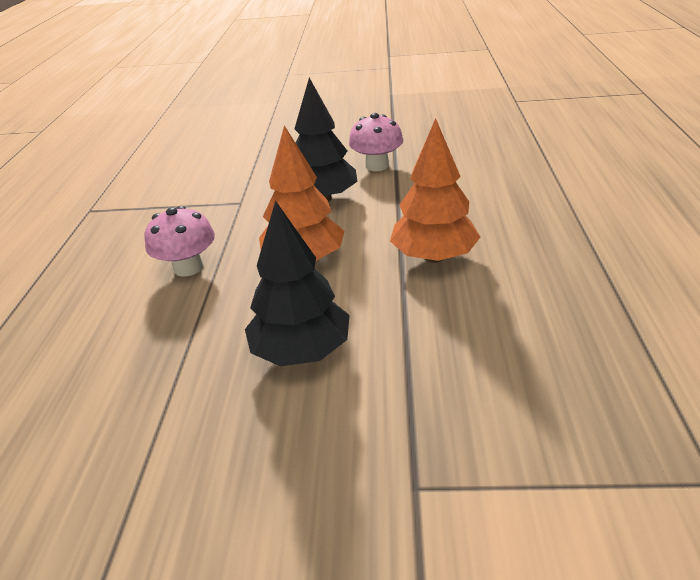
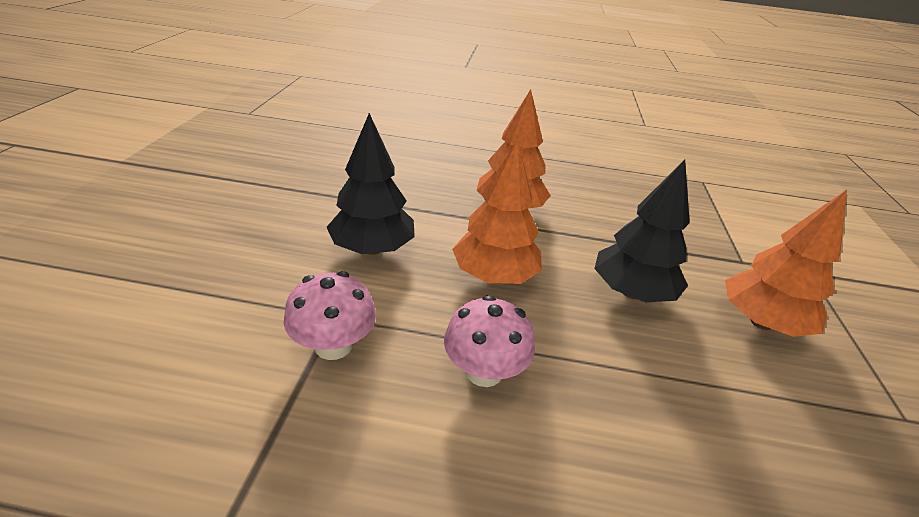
camera: 90 degrees left, 0 degrees up
(266, 474) = (761, 322): none -> orange tree
(377, 165) = (320, 205): pink mushroom -> pink mushroom (333, 345)

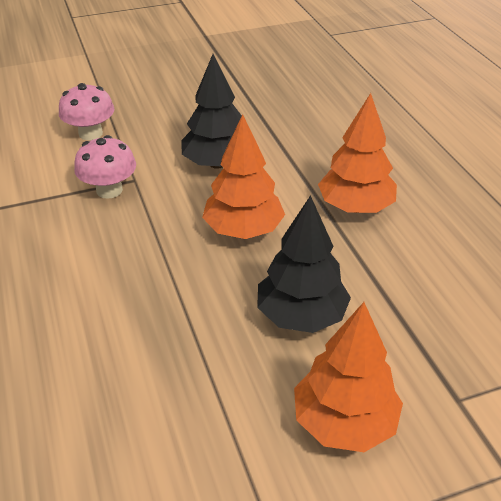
camera: 65 degrees right, 5 degrees up
(484, 371) = (134, 258): pink mushroom -> pink mushroom (90, 133)

